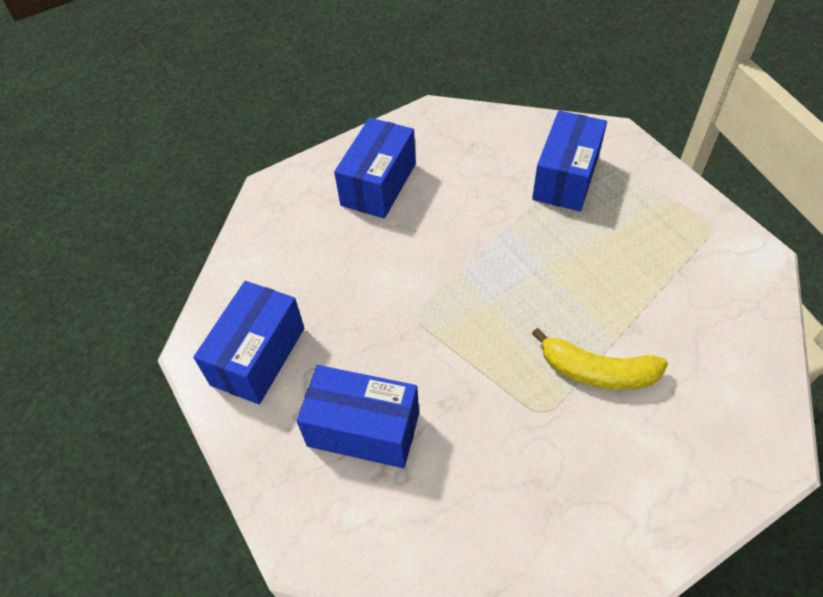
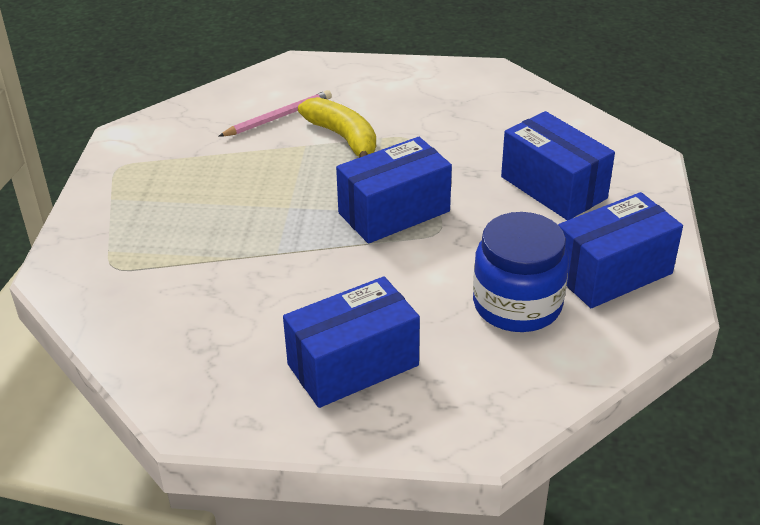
camera: 145 degrees left, 15 degrees down
(310, 284) = (517, 305): none -> blue jar
(565, 178) = (165, 263): blue box -> blue box (394, 212)
(681, 359) = (278, 117): none -> pink pencil

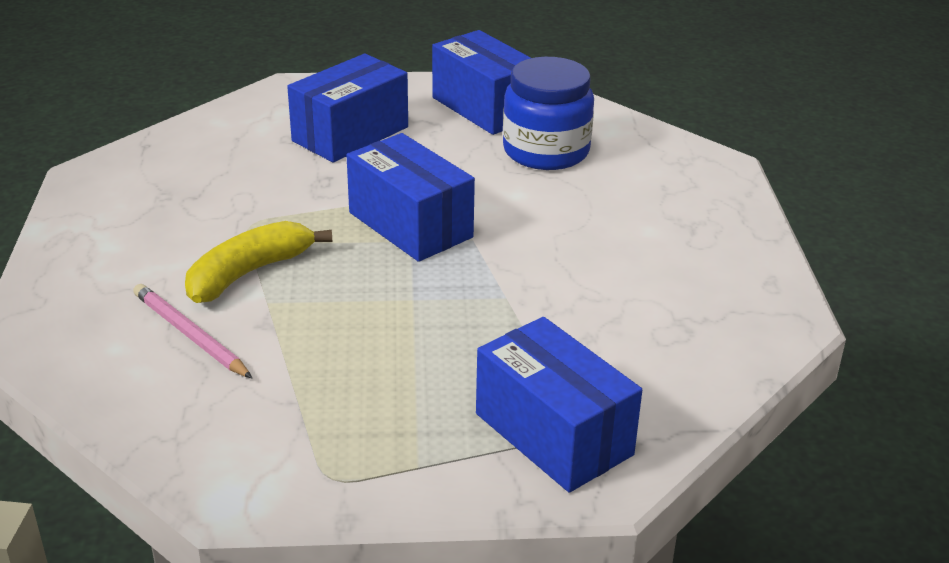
camera: 100 degrees left, 5 degrees down
(353, 365) = (666, 231): blue box -> blue box (553, 434)

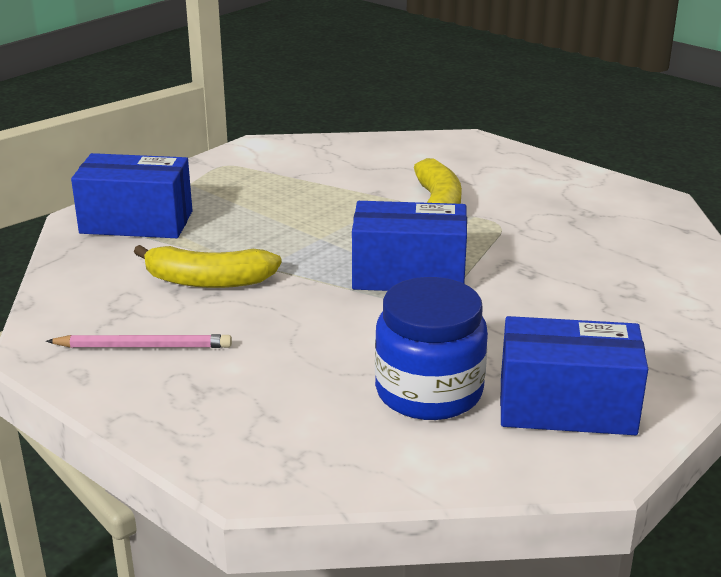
camera: 135 degrees right, 5 degrees down
(190, 335) = (399, 172): pink pencil -> pink pencil (143, 346)
(350, 134) = (598, 313): blue box -> none
(575, 312) = (208, 281): none -> yellow banana

